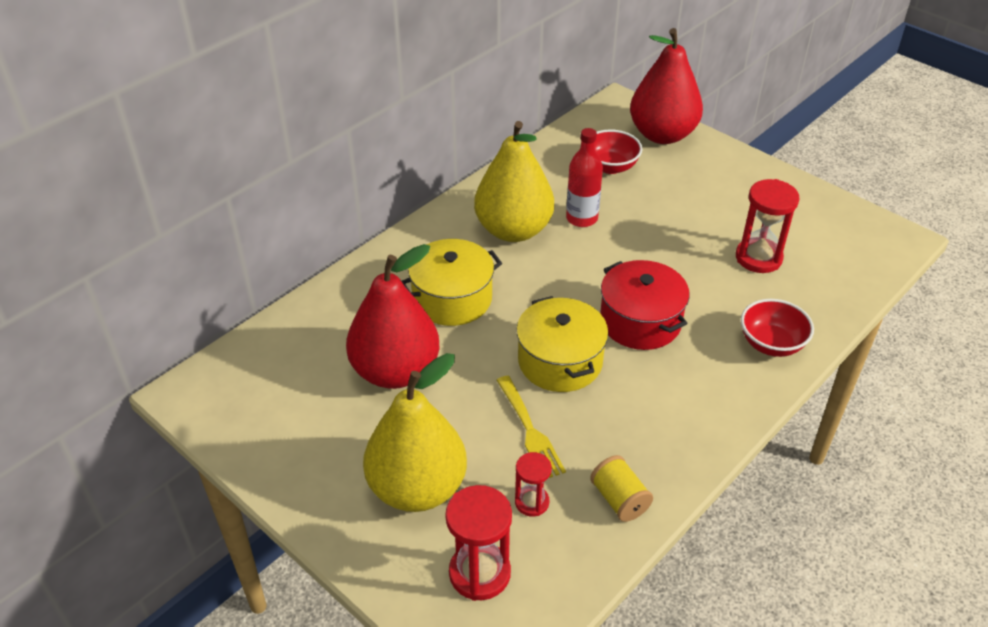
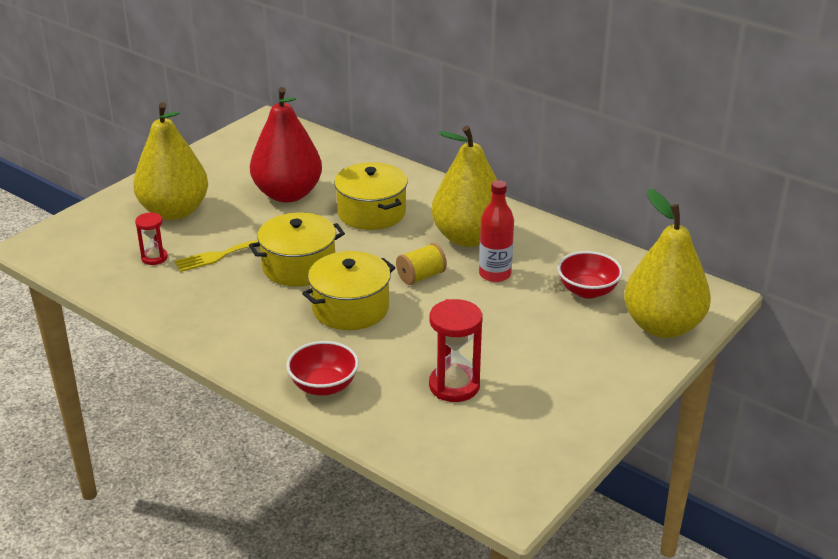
camera: 85 degrees right, 10 degrees down
(479, 573) = (98, 239): red hourglass -> none
(619, 499) = (150, 296): yellow spool -> yellow spool (421, 276)
(640, 321) = (350, 308): red pot -> yellow pot
(662, 135) = (662, 326): red pear -> yellow pear

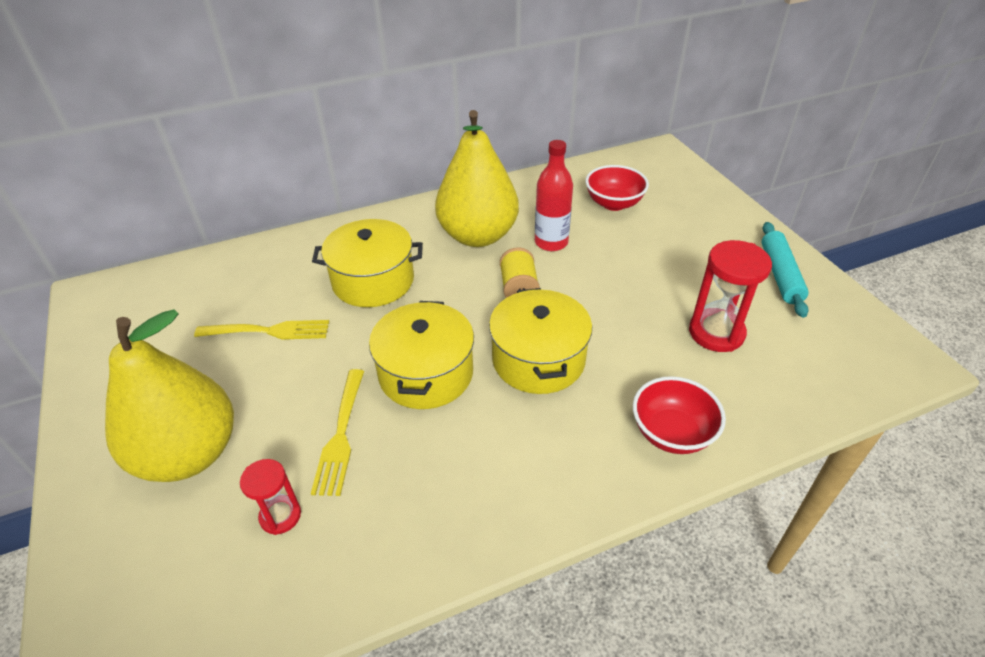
camera: 60 degrees left, 10 degrees up
(287, 194) = (268, 331): red pear -> yellow fork
(571, 408) = (780, 275): none -> turquoise rolling pin
(662, 326) = (687, 187): yellow pear -> none

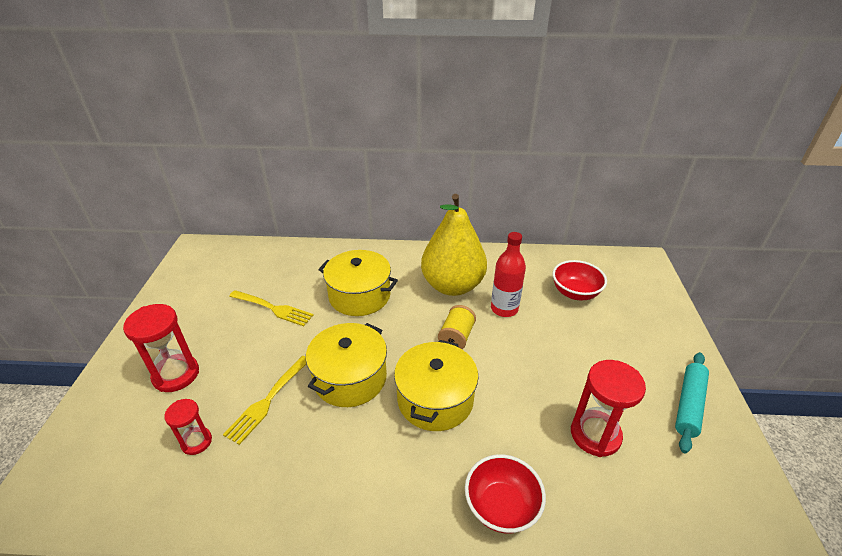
camera: 25 degrees right, 5 degrees down
(189, 454) = (176, 375): yellow pear -> red hourglass

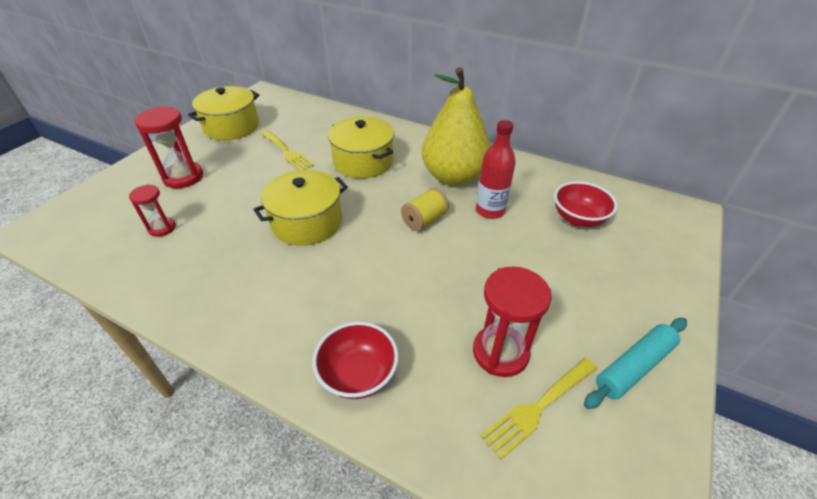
camera: 25 degrees right, 5 degrees up
(267, 400) = (232, 217): yellow fork -> yellow fork (538, 407)
(435, 399) = (366, 264): yellow pot -> yellow pot (231, 127)

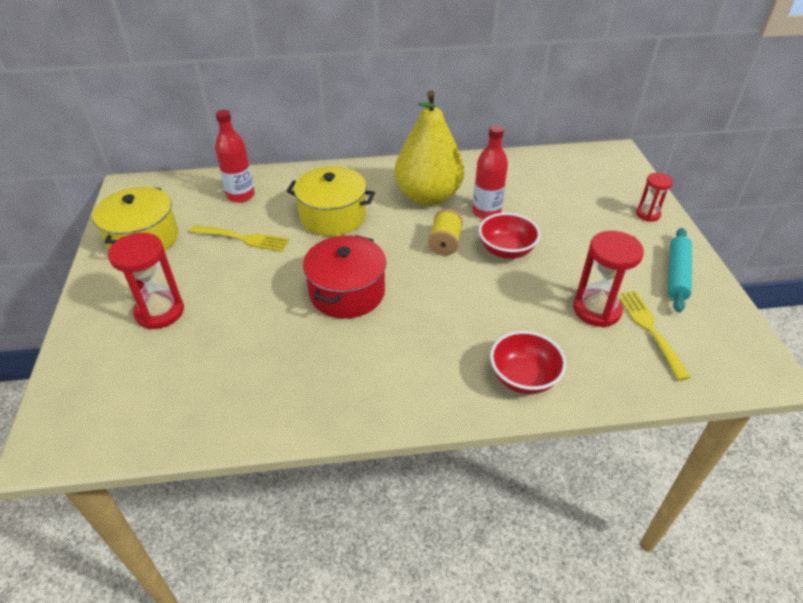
camera: 35 degrees left, 0 degrees up
(162, 228) = (207, 367): red hourglass -> red hourglass (648, 214)
(307, 222) = (347, 292): yellow pot -> red pot
(319, 122) = (241, 195): none -> red bottle
(538, 407) = (650, 329): yellow fork -> yellow fork turned 150 degrees clockwise
(578, 218) = (553, 190): red bowl -> red bowl (506, 250)

